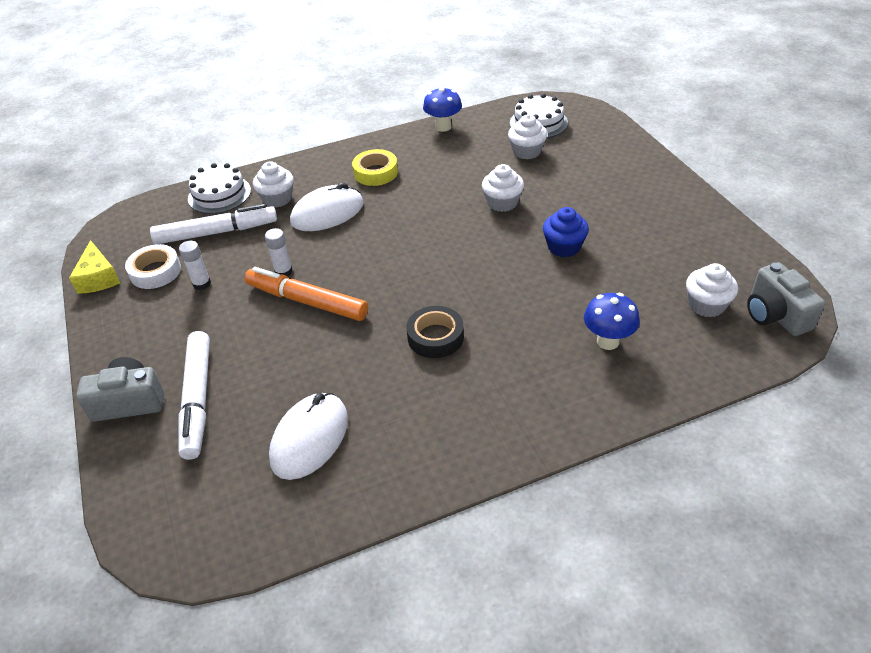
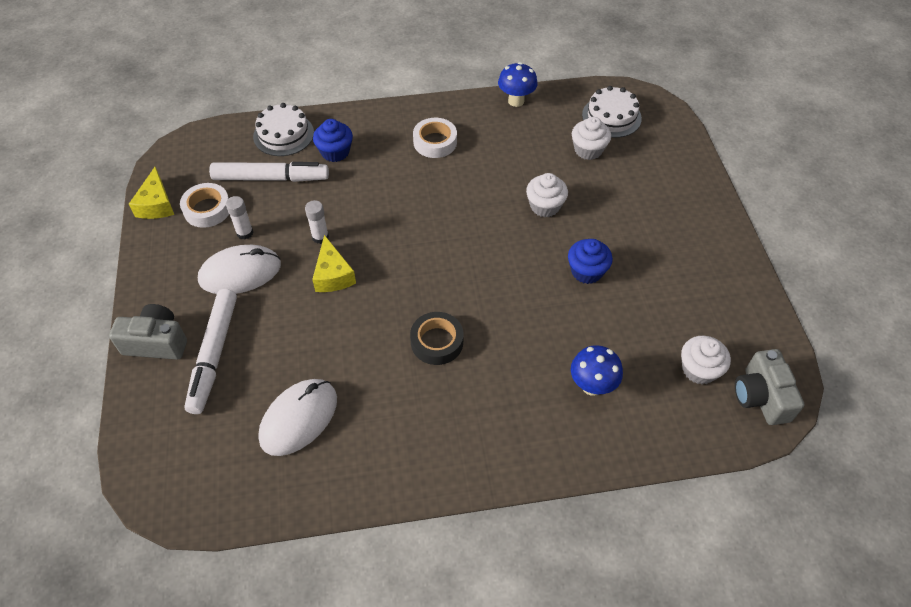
camera: 10 degrees right, 10 degrees up
(277, 199) = (335, 152): white cupcake -> blue cupcake
(307, 301) = (333, 275): orange marker -> yellow cheese
(327, 213) = (377, 179): white mouse -> white mouse (240, 272)
(375, 172) = (435, 142): yellow tape -> white tape

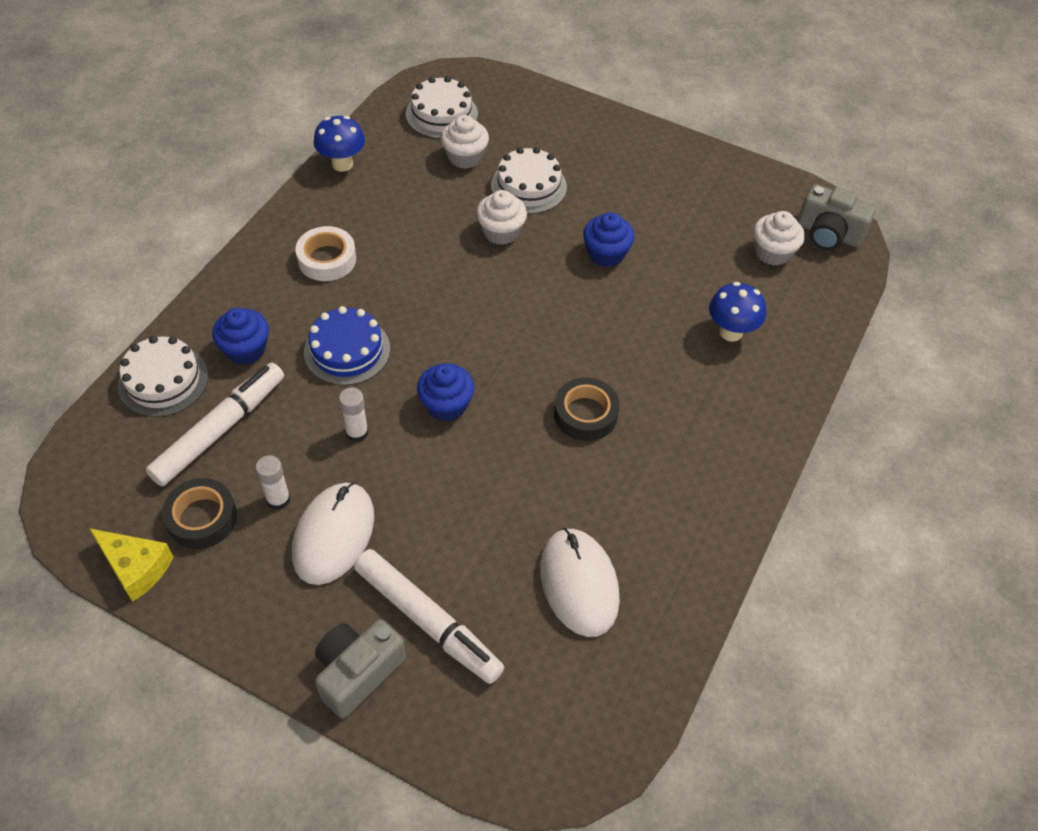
camera: 55 degrees left, 0 degrees up
(207, 209) = (202, 518): white tape -> black tape
(333, 275) = (421, 451): yellow cheese -> none
(376, 194) = (347, 350): none -> blue cake
(378, 265) = (446, 405): none -> blue cupcake
(600, 195) = (528, 186): none -> white cake

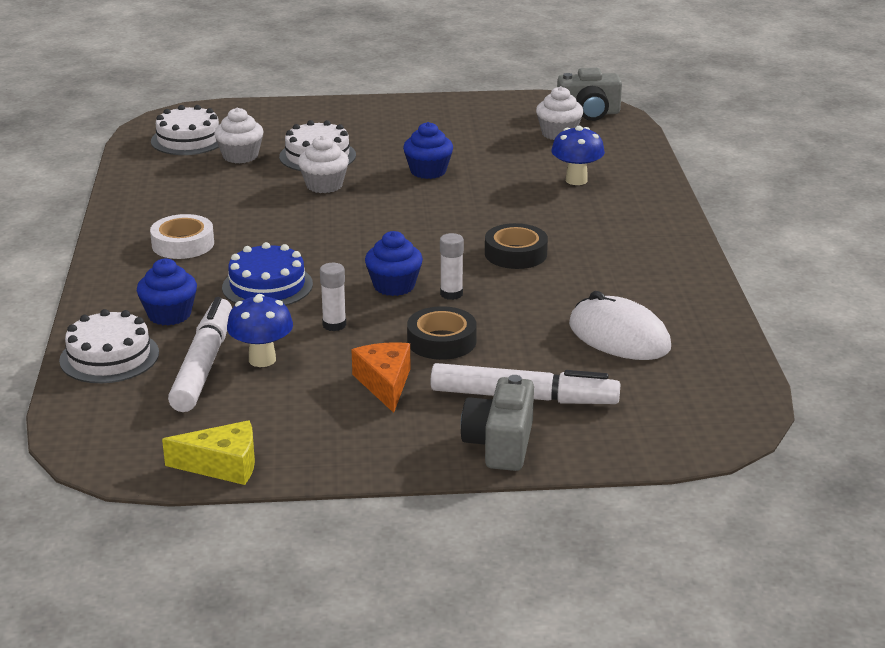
camera: 30 degrees left, 25 degrees down
(202, 518) = (251, 417): black tape -> black tape (441, 341)
(278, 499) = (309, 383): white glue stick -> white glue stick (451, 294)
(333, 535) = (385, 383): white mouse -> orange cheese
(342, 164) = (129, 190): blue mushroom -> blue mushroom (262, 359)

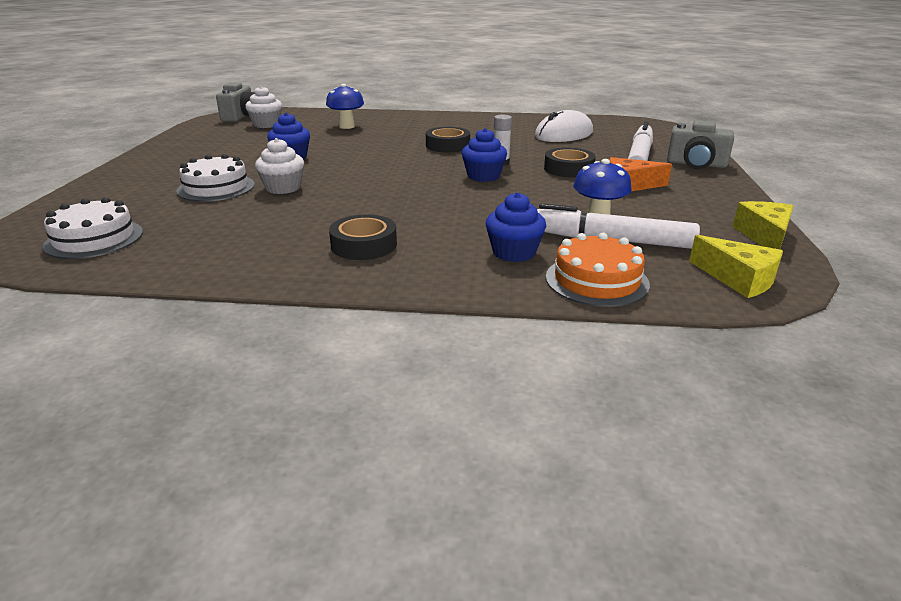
camera: 80 degrees left, 0 degrees up
(109, 357) = (596, 280): white cake -> orange cake
(110, 433) = (738, 279): none -> yellow cheese
(183, 244) = (364, 245): white tape -> black tape
(240, 156) = (175, 216): white cupcake -> none
(267, 286) = (468, 214): blue cake -> none
(334, 325) = (542, 195): white glue stick -> none

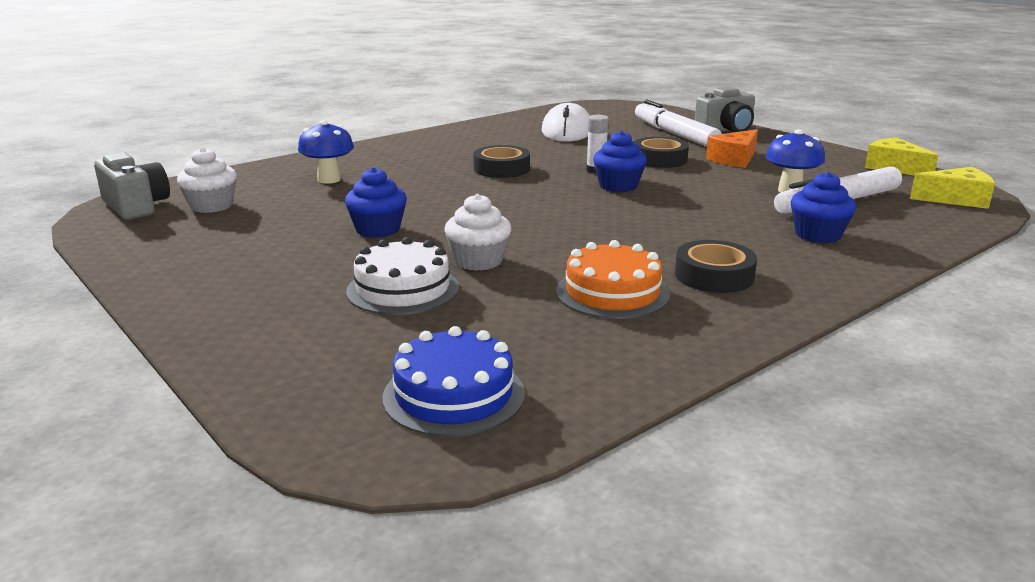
camera: 45 degrees left, 5 degrees down
(94, 239) = (454, 395): white cake -> blue cake
(596, 280) = (908, 231): orange cake -> orange cake (612, 293)

